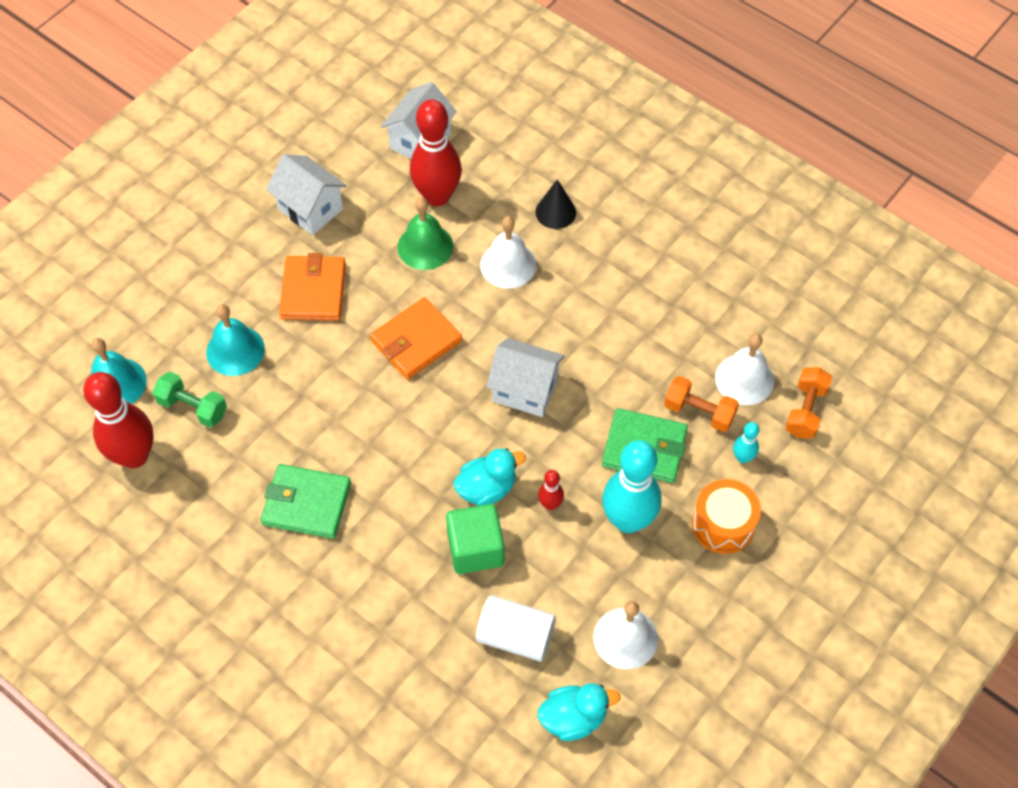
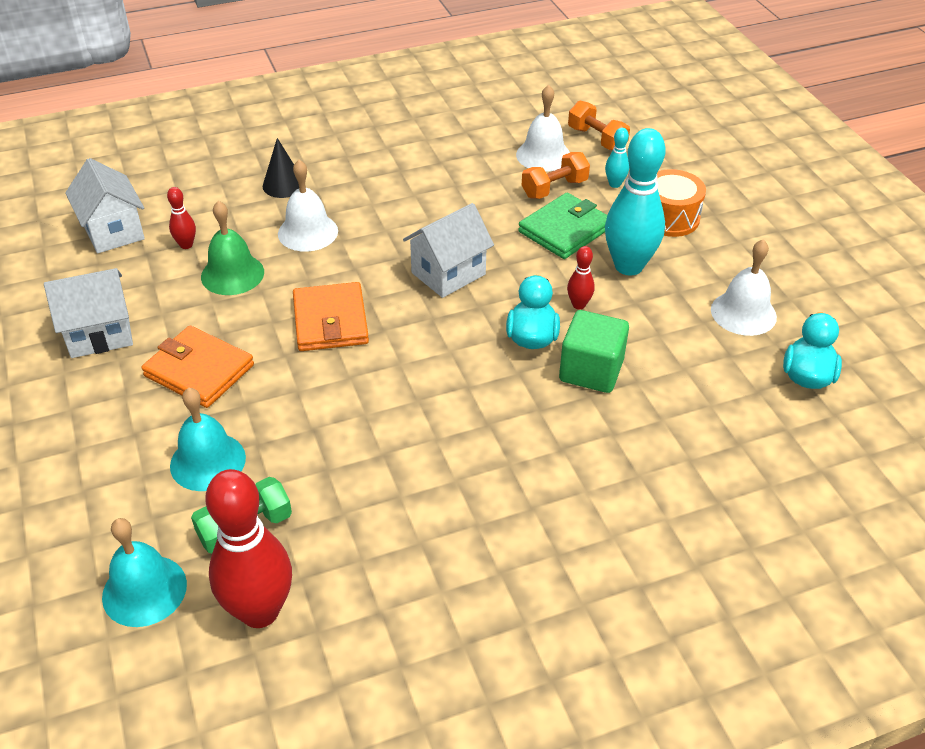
camera: 60 degrees left, 15 degrees down
(306, 503) = (447, 476): green wallet -> none
(437, 196) = (186, 245): red bowling pin -> red bowling pin, size x0.45
(515, 636) = (701, 380): white cylinder -> none

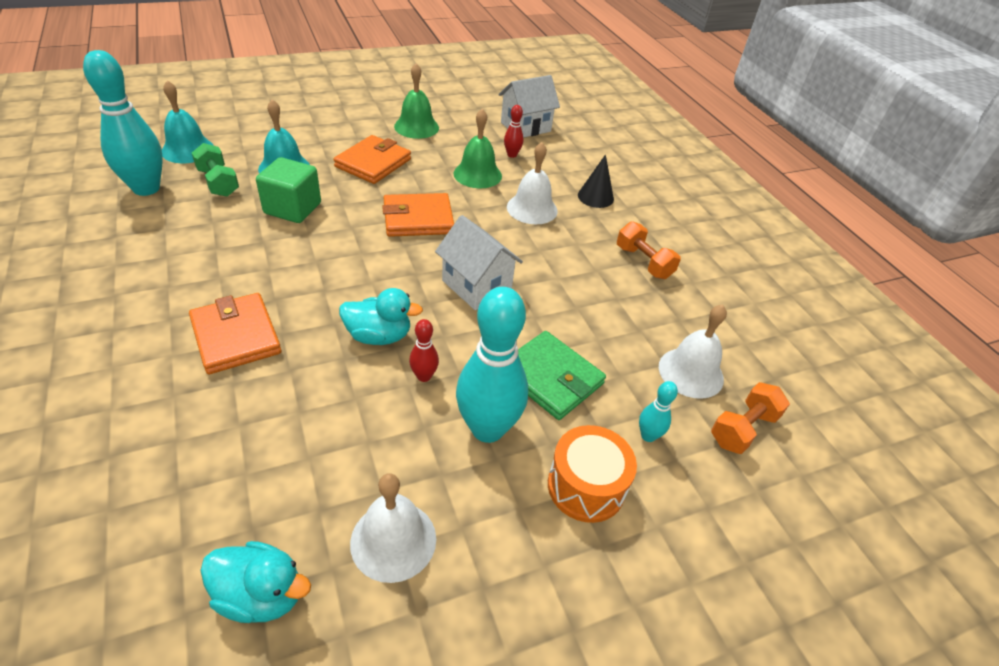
camera: 85 degrees right, 0 degrees up
(100, 334) = (416, 127): white house -> green bell
(260, 611) = (146, 188): red bowling pin -> turquoise bowling pin
(550, 444) = (236, 336): none -> orange wallet
(554, 188) = (627, 376): orange dumbbell -> orange dumbbell (643, 262)
(591, 371) = (323, 375): green cube -> green cube (292, 208)

